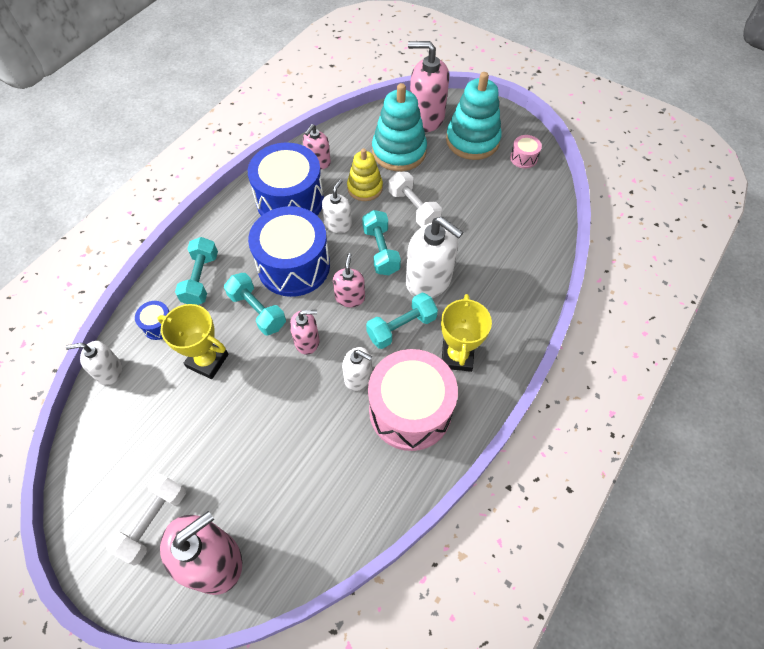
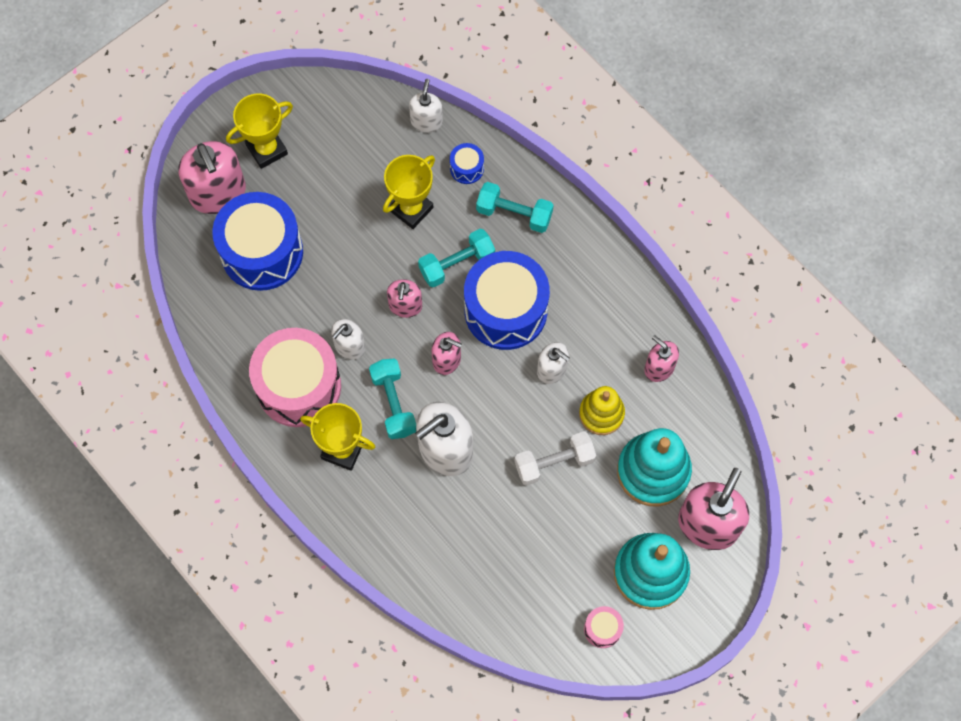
camera: 105 degrees right, 10 degrees up
(153, 521) = (267, 150): white dumbbell -> yellow trophy
(290, 200) = (603, 323): blue drum -> blue drum (262, 252)
(381, 251) = (500, 408): turquoise dumbbell -> none

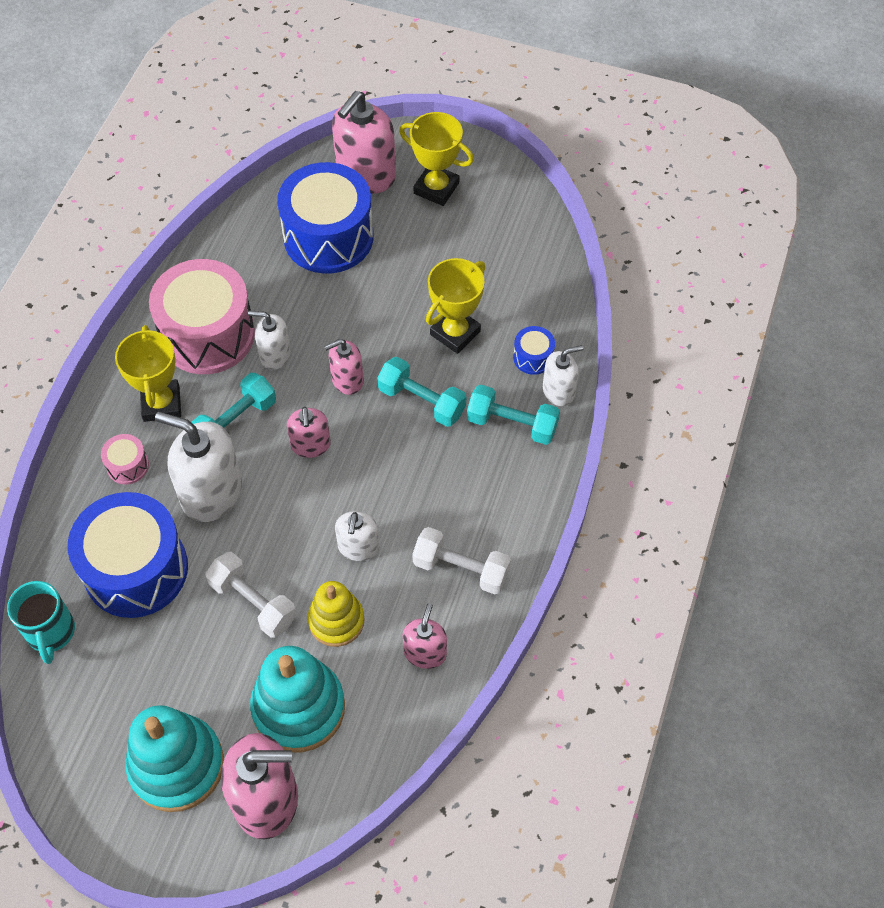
camera: 60 degrees right, 10 degrees down
(411, 209) = (455, 333): yellow trophy -> yellow trophy turned 60 degrees counterclockwise
(426, 121) = (559, 298): white soap dispenser -> white soap dispenser (559, 391)
(496, 616) = (50, 632): none -> turquoise mug
(505, 310) = (398, 470): blue drum -> blue drum (136, 569)
(514, 214) = (512, 424): turquoise dumbbell -> turquoise dumbbell turned 60 degrees counterclockwise
(602, 629) = (86, 747): pink drum -> pink drum (127, 465)
(609, 310) = (461, 569): none -> white dumbbell

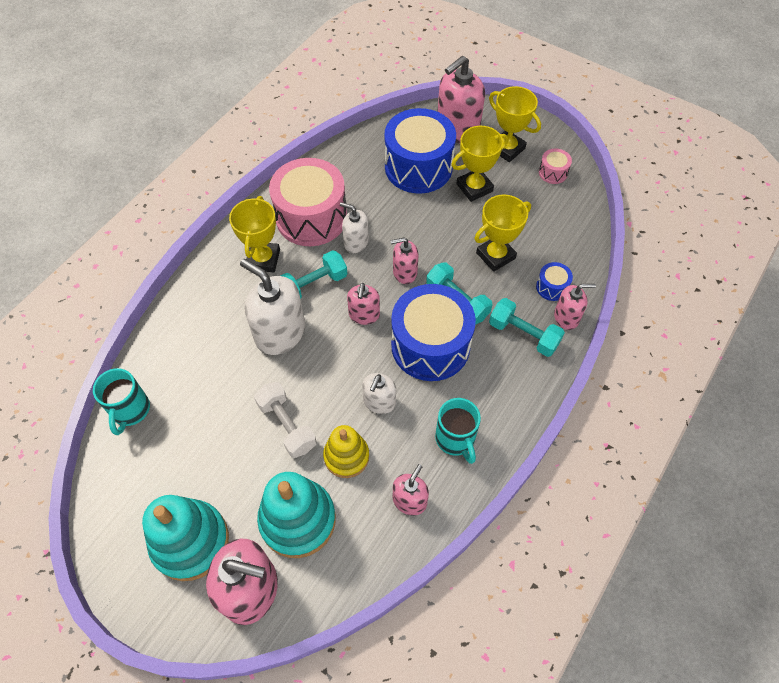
camera: 15 degrees right, 0 degrees up
(127, 465) = (225, 299): pink drum -> pink drum (553, 172)
(136, 569) = (207, 378): blue drum -> blue drum (430, 345)
(407, 249) = (474, 188): none -> yellow trophy
(461, 569) = (455, 439): white dumbbell -> turquoise mug
(559, 391) = (566, 317): white soap dispenser -> pink soap dispenser

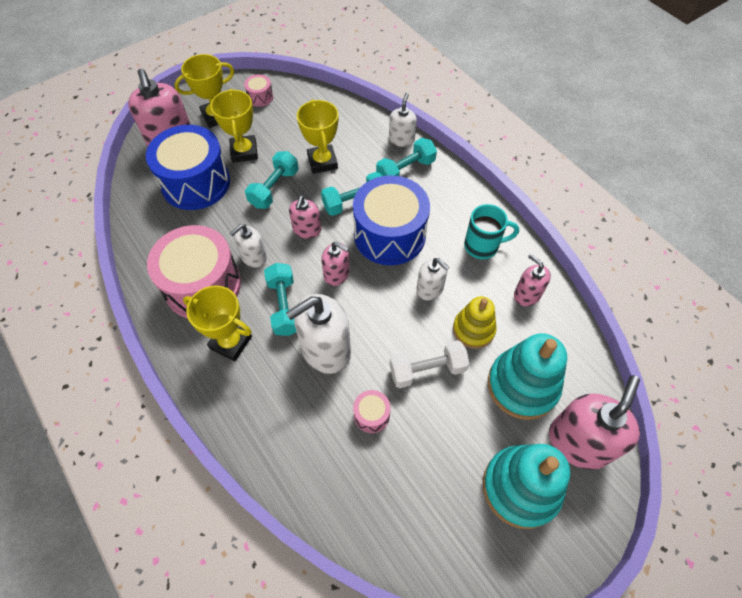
camera: 70 degrees left, 0 degrees up
(130, 410) = (357, 521): turquoise mug -> none
(227, 391) = (371, 415): none -> pink drum
(441, 228) = (274, 188): none -> turquoise dumbbell
(552, 287) = (370, 138): blue drum -> none
(566, 317) = (401, 139): pink soap dispenser -> white soap dispenser

